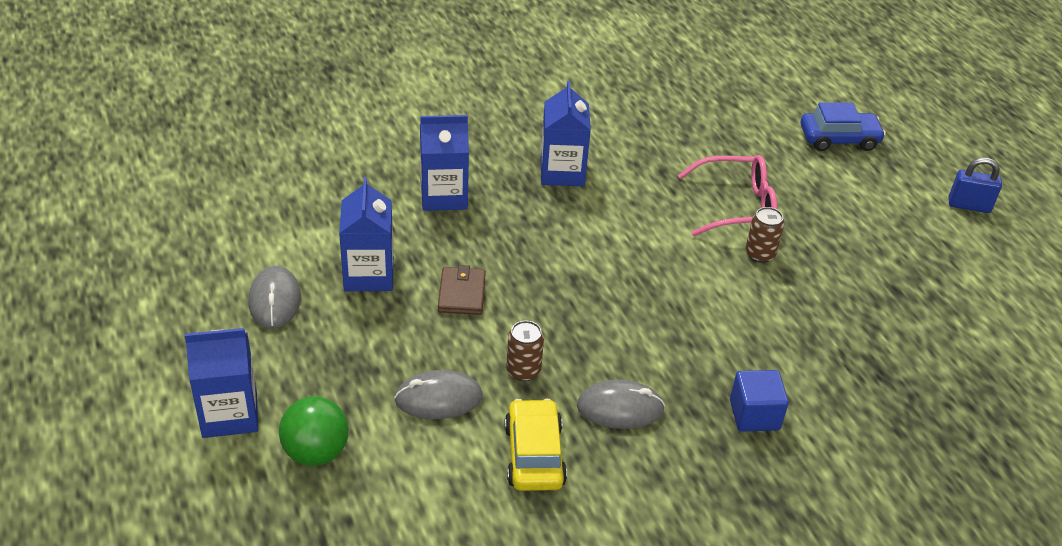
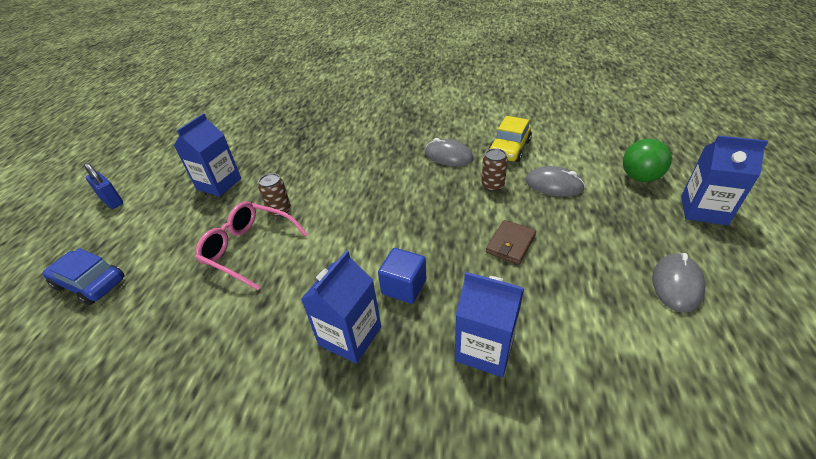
camera: 145 degrees left, 0 degrees up
(369, 274) = (585, 283): blue carton -> blue carton (219, 184)
(754, 415) = (382, 138): blue cube -> blue cube (404, 287)

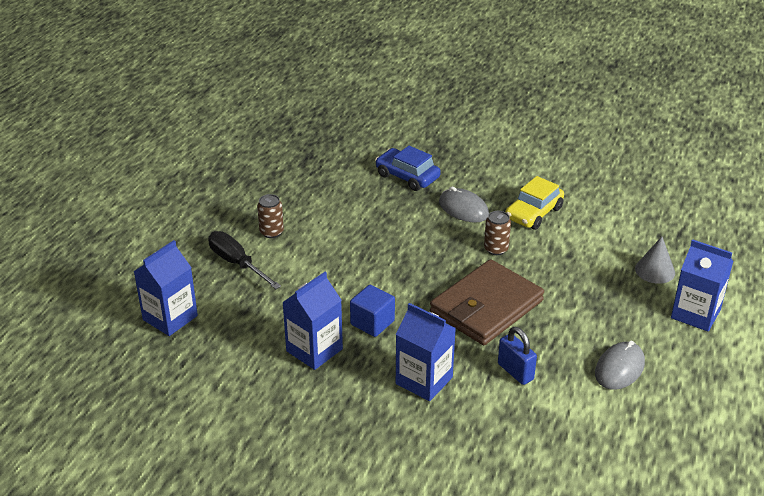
camera: 10 degrees right, 5 degrees down
(90, 283) = (91, 265): blue car -> blue car (407, 176)
(112, 201) = (104, 190): blue padlock -> blue padlock (515, 372)
(219, 184) = (213, 193): blue carton -> blue carton (170, 318)
(249, 249) = (237, 263): pink glasses -> black screwdriver
(510, 244) = (486, 307): brown wallet -> brown wallet, size x2.06
(554, 185) = (560, 260): grey mouse -> none
(640, 177) = (655, 270): green ball -> grey cone

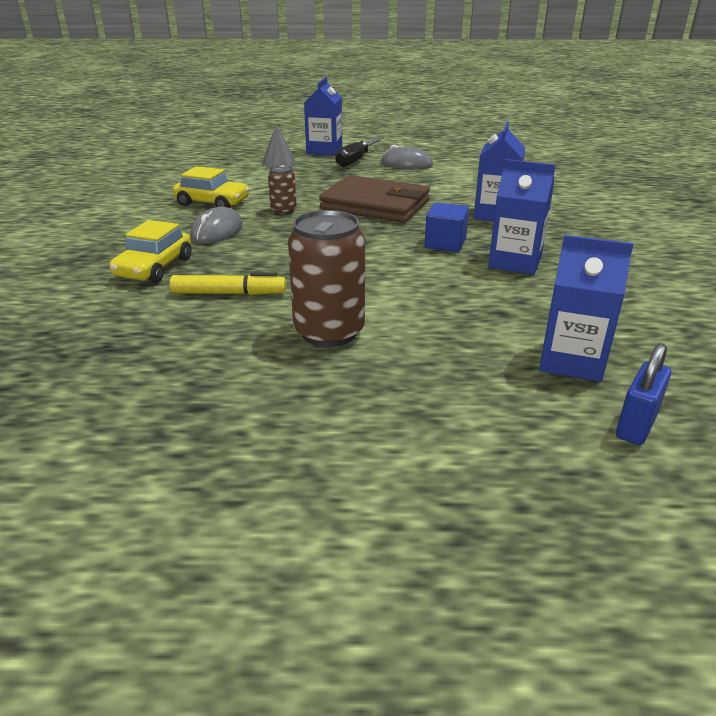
camera: 110 degrees left, 5 degrees down
(237, 263) = (418, 340): black screwdriver -> black screwdriver (356, 160)
(271, 232) = (329, 332): brown can -> brown can, size x1.90
(348, 202) = (229, 293): none -> yellow marker
(407, 176) = (154, 268): blue car -> yellow car
(515, 372) = (446, 189): blue padlock -> blue padlock (636, 425)

